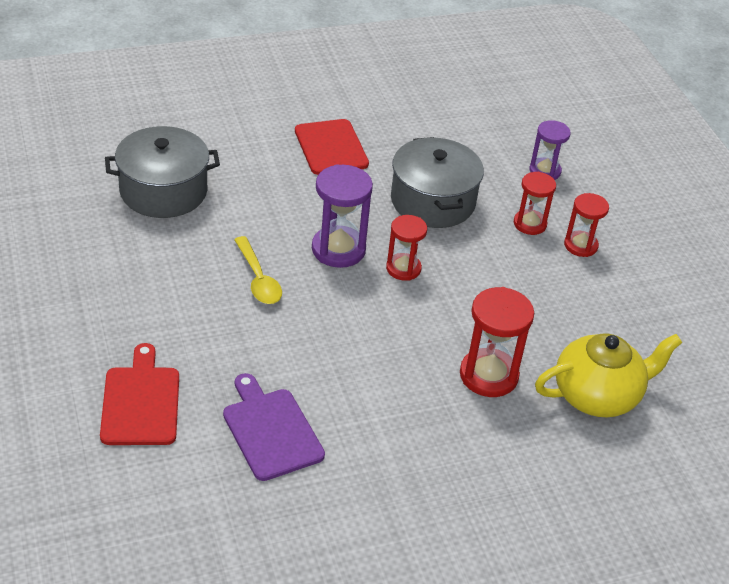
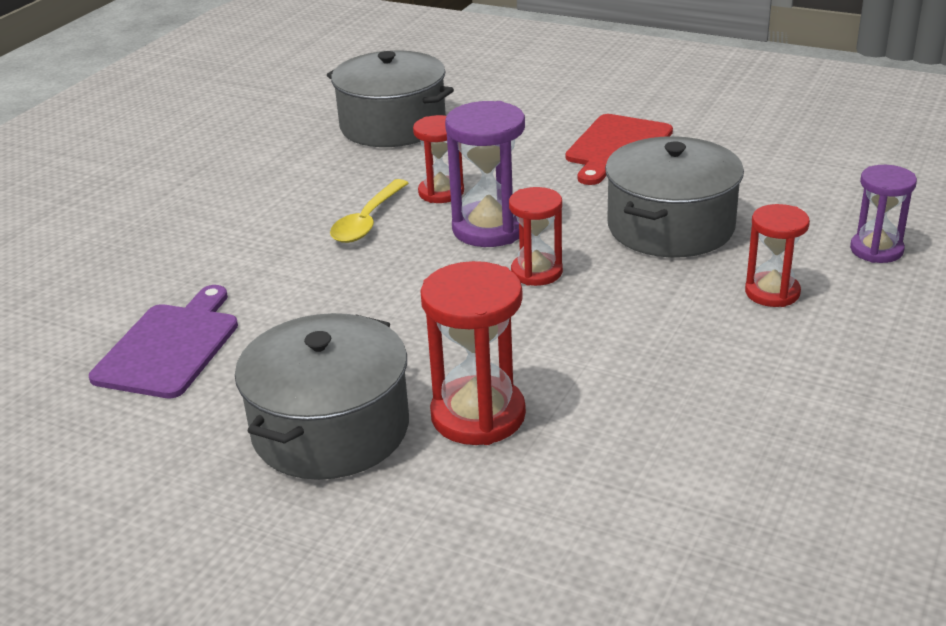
camera: 50 degrees right, 10 degrees down
(141, 402) = (106, 269): red cutting board -> none
(431, 426) = (331, 429): none -> grey pot
(580, 245) = (817, 341): red hourglass -> red hourglass (441, 192)
(597, 395) = (593, 511): yellow teapot -> none

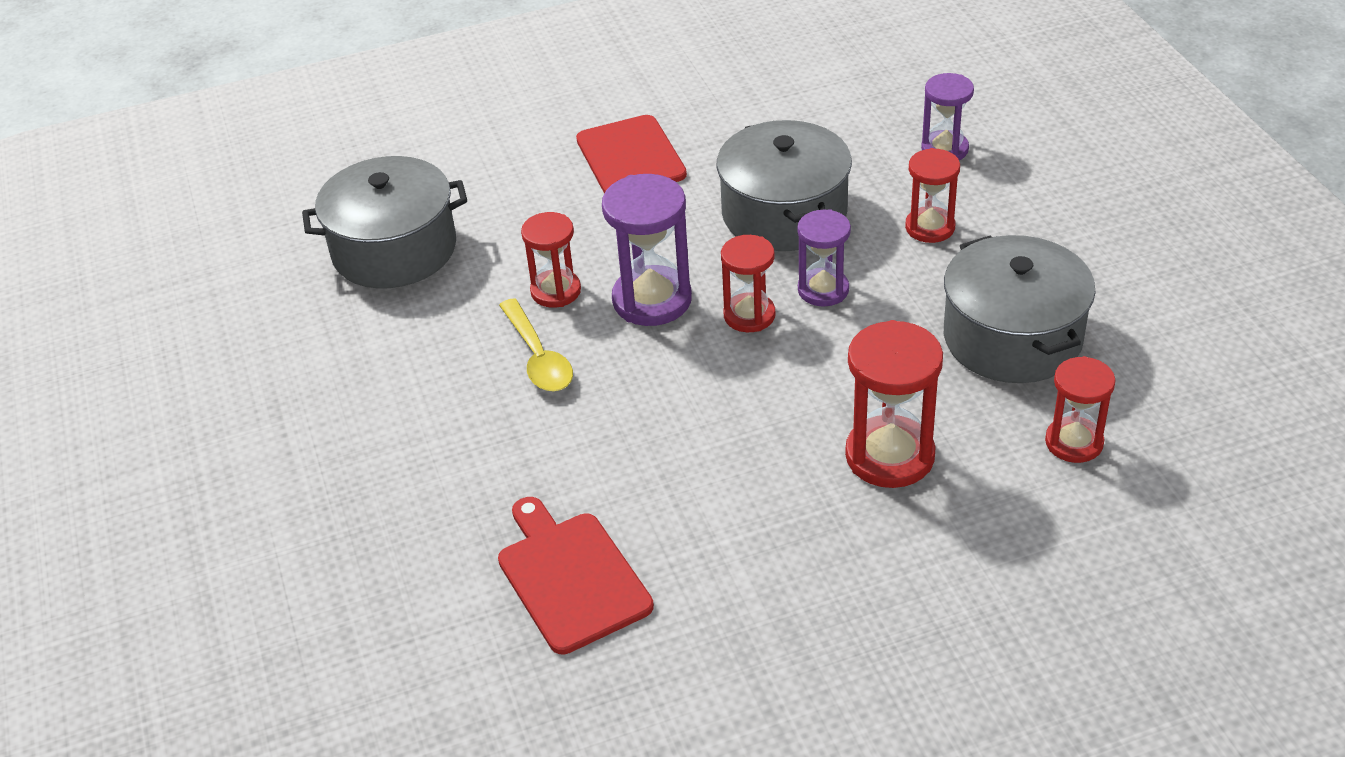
camera: 45 degrees left, 10 degrees up
(170, 347) = (571, 577): purple cutting board -> red cutting board
(331, 429) = (810, 542): grey pot -> grey pot (1012, 337)
(616, 286) = (823, 290): none -> purple hourglass
(636, 505) = (1074, 442): none -> red hourglass

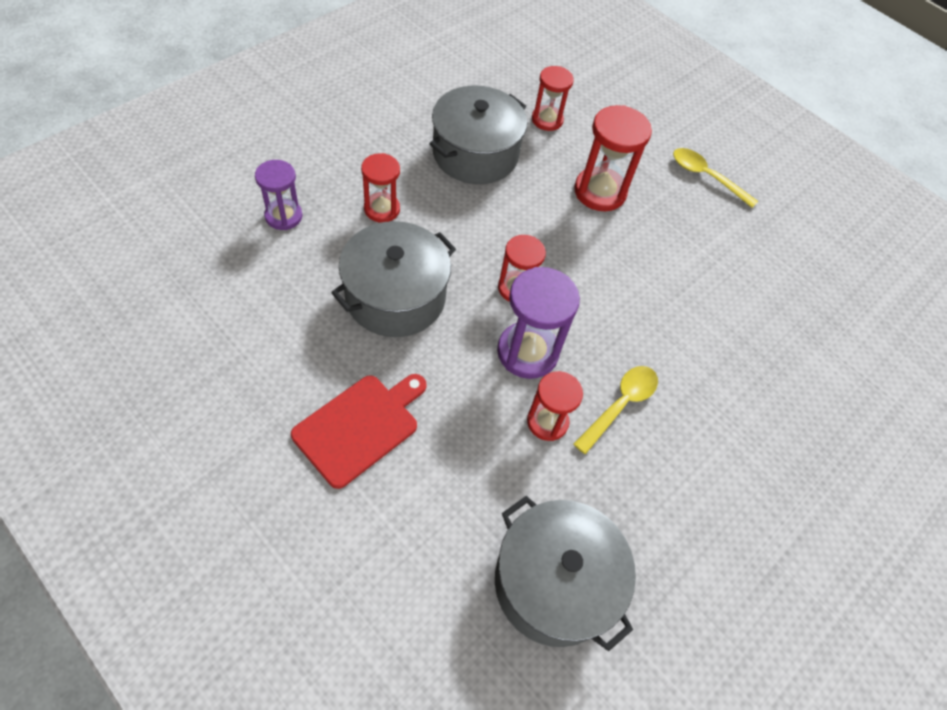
camera: 125 degrees left, 15 degrees up
(571, 577) = (775, 315): red cutting board -> none
(823, 290) = (472, 253): purple hourglass -> none
(878, 615) = (706, 177): none -> yellow spoon

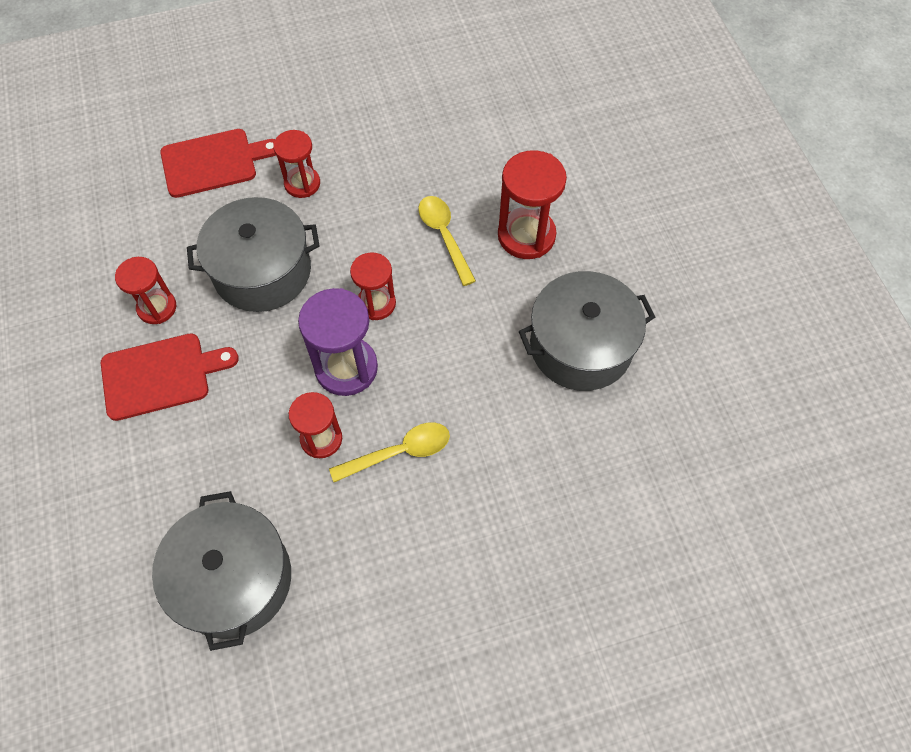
camera: 35 degrees right, 5 degrees up
(283, 216) = (213, 162): purple hourglass -> red cutting board
(475, 154) = (425, 156): grey pot -> grey pot (581, 346)
(547, 120) = (523, 142): red hourglass -> red hourglass (157, 307)
(706, 177) = (656, 258): yellow spoon -> yellow spoon (444, 236)

